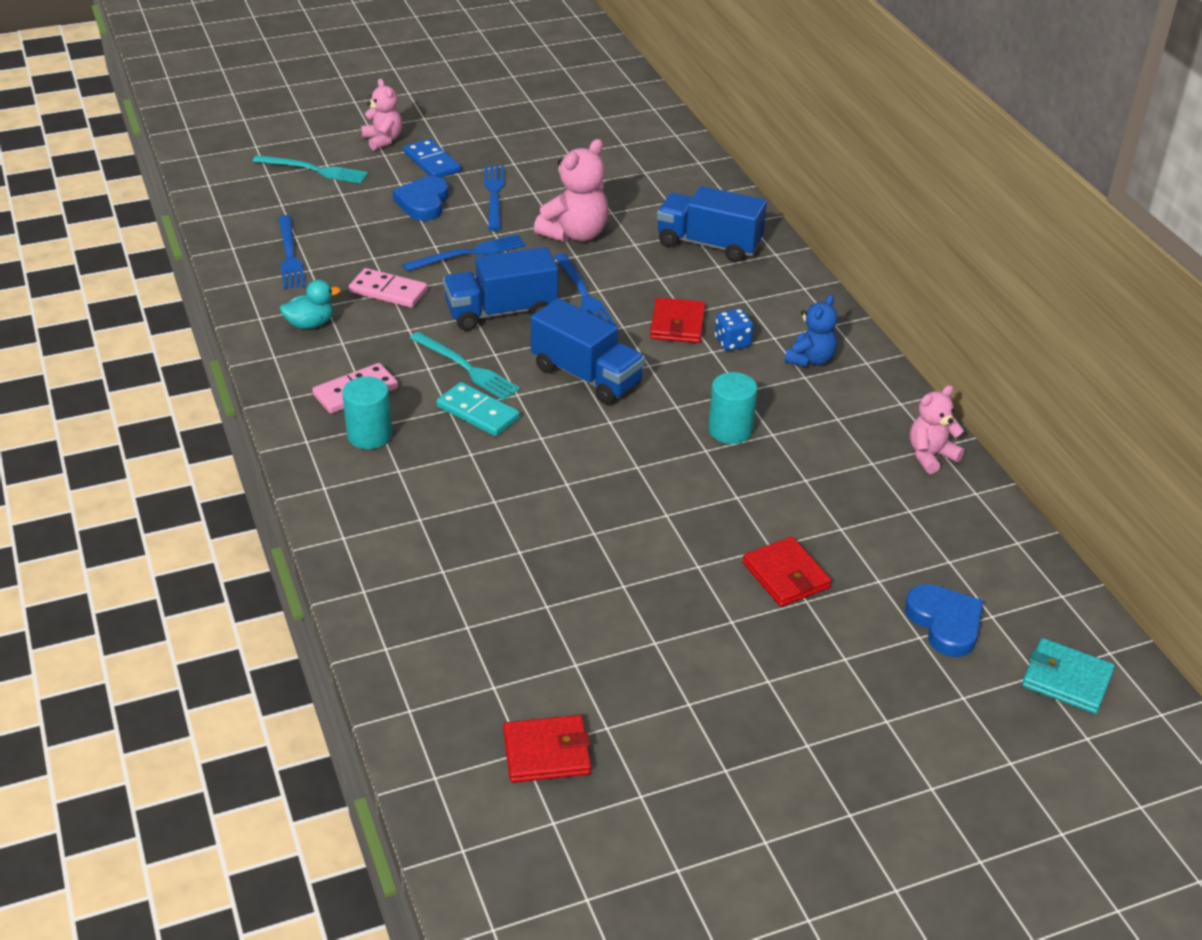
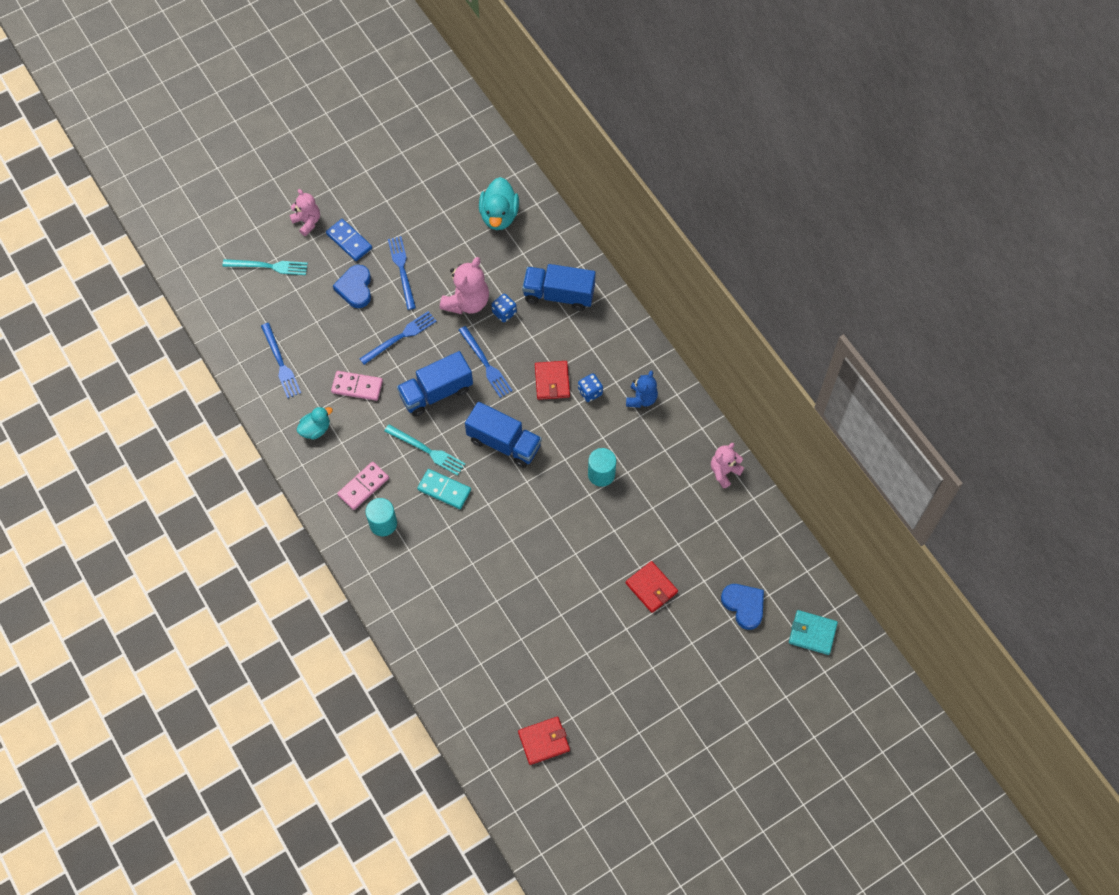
camera: 10 degrees left, 25 degrees up
(625, 250) = (504, 312): none -> blue dice
(644, 166) = (499, 215): none -> turquoise duck

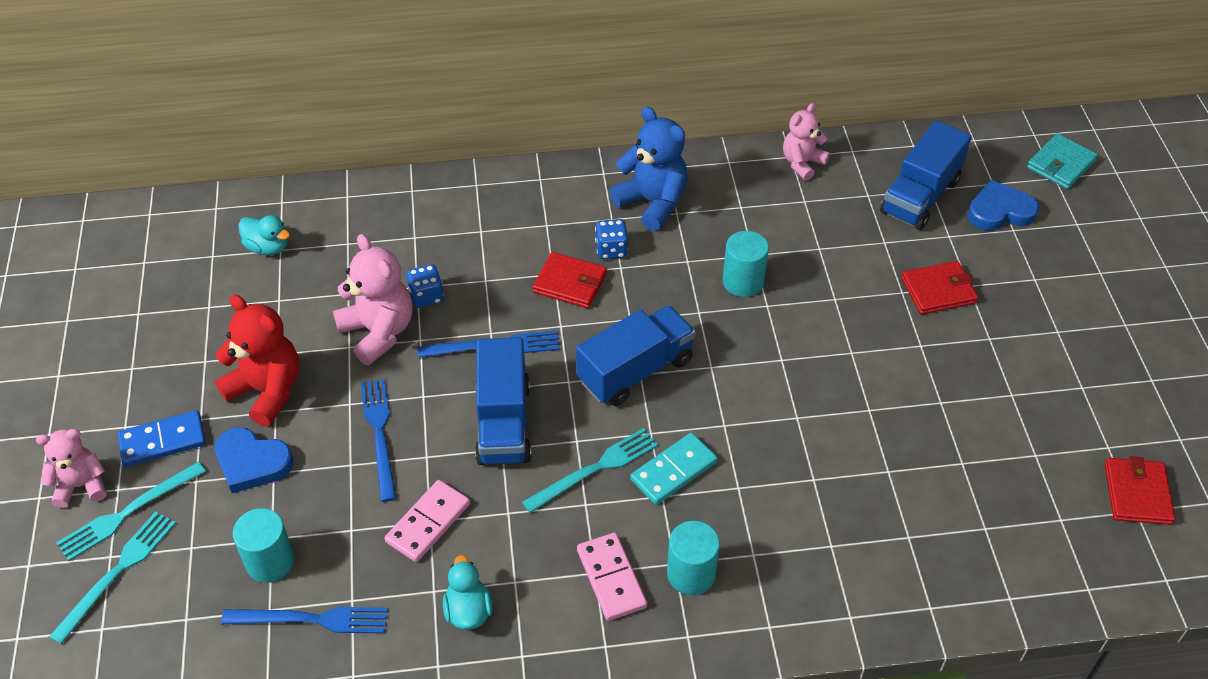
camera: 65 degrees left, 15 degrees down
(302, 251) = (128, 513): none -> turquoise fork
(303, 328) = (270, 561): none -> turquoise cylinder
(402, 270) = (267, 391): blue fork -> red teddy bear
(499, 215) = (268, 247): turquoise duck -> turquoise duck, size x0.62
(559, 295) = (441, 229): blue truck -> blue truck (920, 196)
(641, 398) = (652, 202): blue teddy bear -> blue teddy bear, size x1.56
(724, 472) = (802, 163): pink teddy bear -> pink teddy bear turned 60 degrees clockwise

